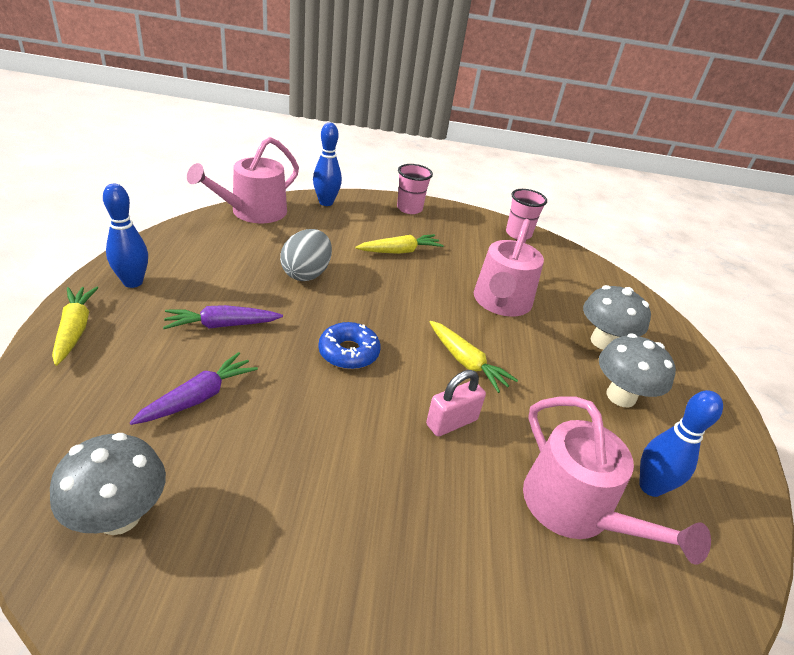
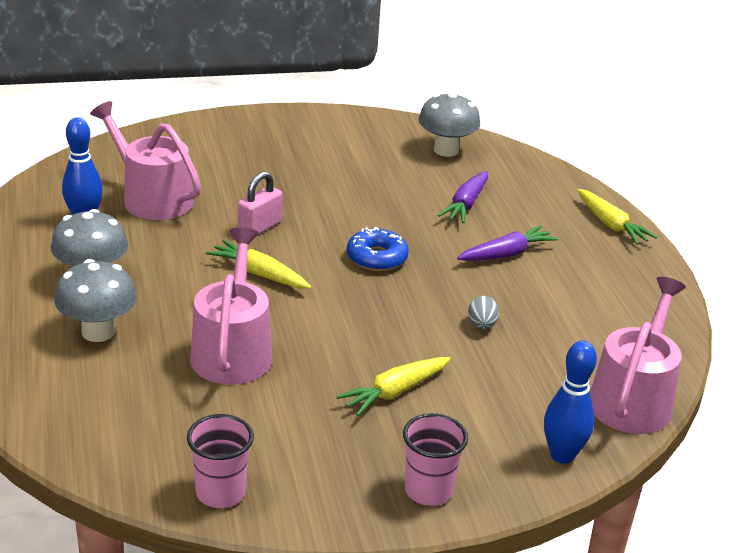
camera: 165 degrees right, 5 degrees down
(133, 282) = (628, 271): blue bowling pin -> none
(306, 274) = (481, 325): grey egg -> grey egg, size x0.53

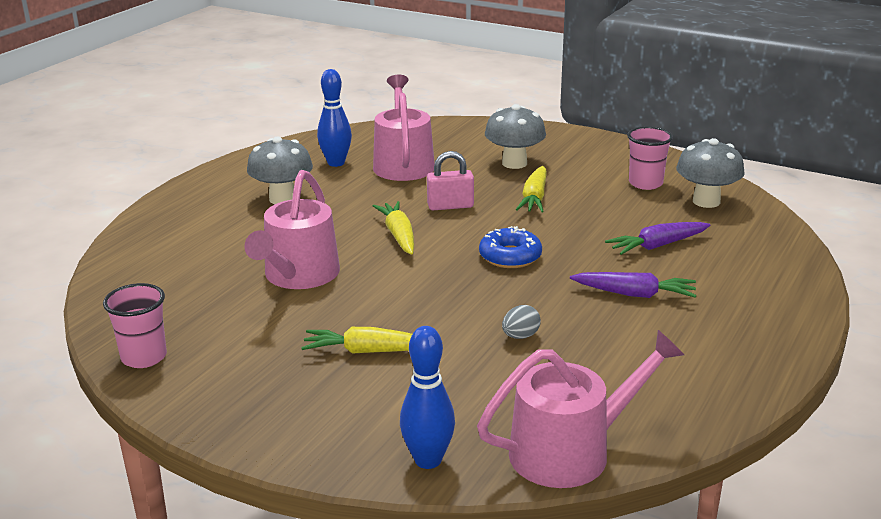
camera: 45 degrees right, 5 degrees down
(98, 332) = (234, 231): grey mushroom -> grey mushroom (514, 163)
(232, 351) = (298, 275): pink watering can -> pink watering can turned 150 degrees clockwise
(428, 491) = (278, 428): pink cup -> pink cup (645, 183)
(611, 225) = (788, 309): yellow carrot -> yellow carrot (534, 198)

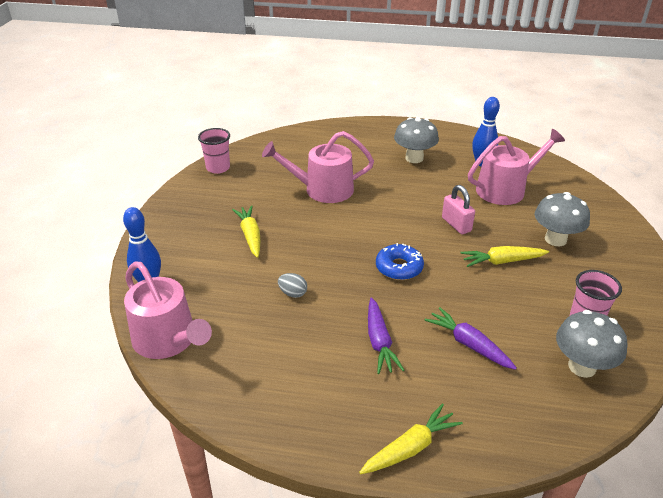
camera: 70 degrees right, 10 degrees up
(398, 235) = (397, 213): yellow carrot -> yellow carrot (410, 447)

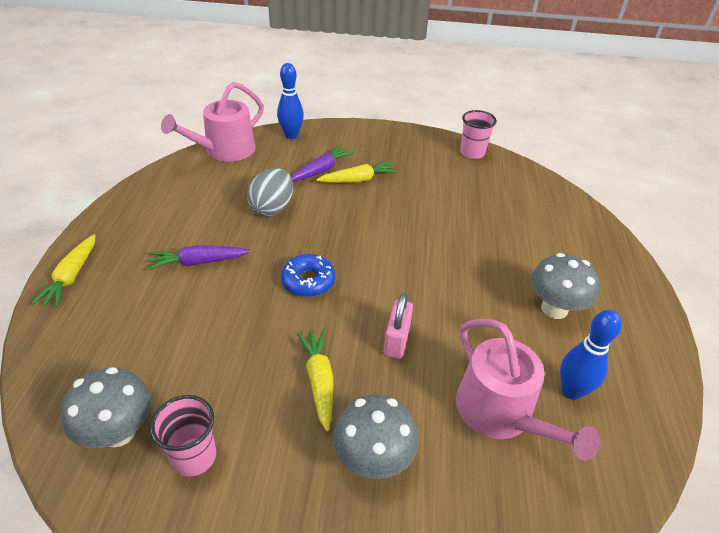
camera: 85 degrees right, 5 degrees up
(293, 293) = (272, 208): grey egg -> grey egg, size x1.89
(323, 190) = (450, 224): pink watering can -> none
(410, 447) = (71, 277): yellow carrot -> yellow carrot turned 45 degrees clockwise
(456, 224) = (397, 340): pink padlock -> pink padlock turned 45 degrees counterclockwise
(468, 344) = (179, 329): purple carrot -> purple carrot (322, 170)

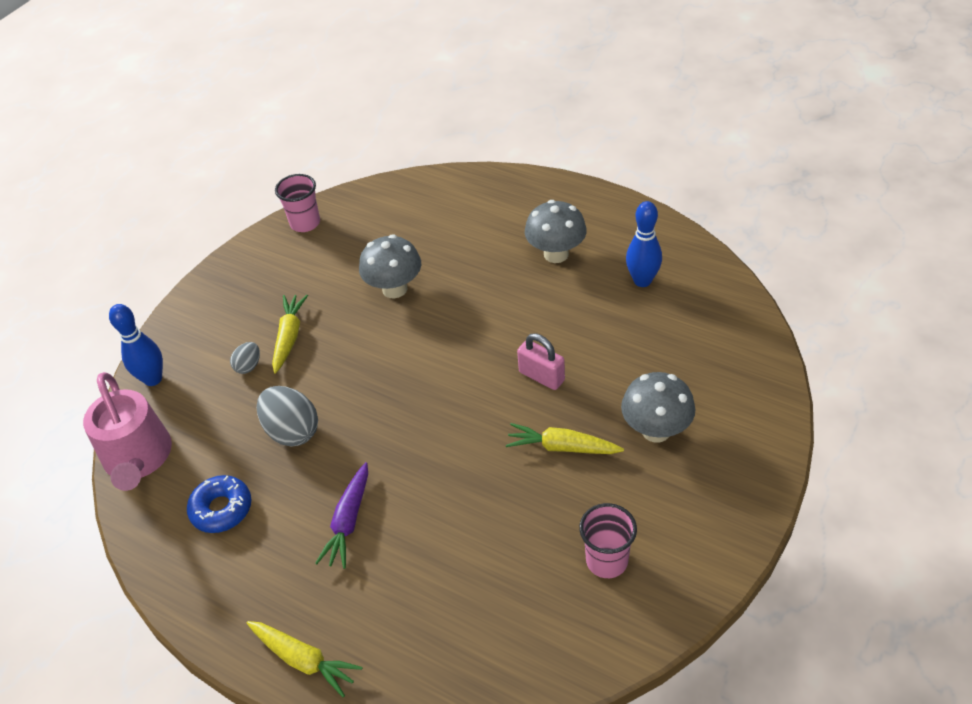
camera: 60 degrees left, 5 degrees up
(119, 432) = (556, 621): grey mushroom -> grey mushroom (394, 289)
(308, 281) = (431, 425): blue donut -> blue donut (221, 509)
(322, 170) = (248, 366): purple carrot -> grey egg
(501, 413) = (645, 333): pink watering can -> none

